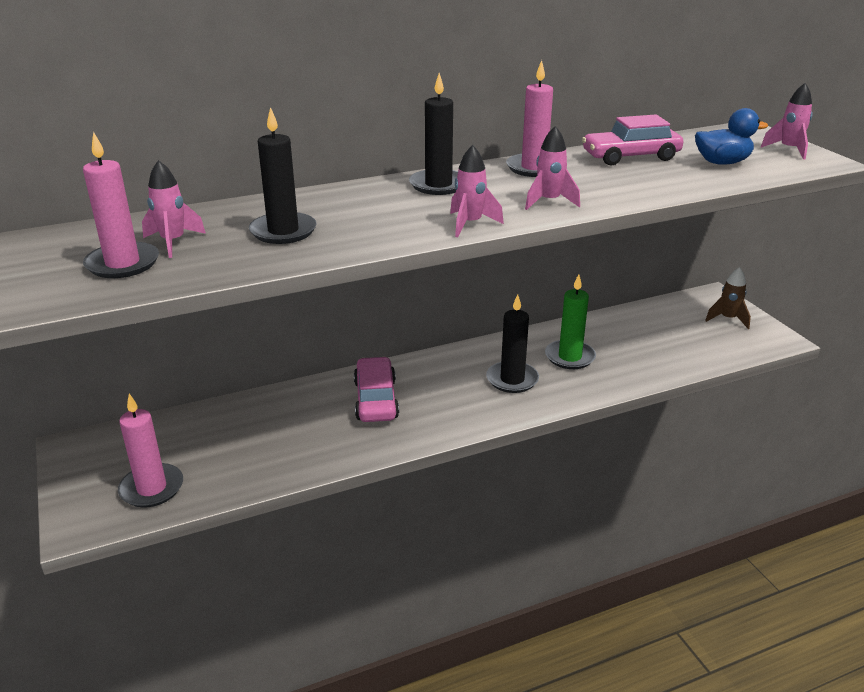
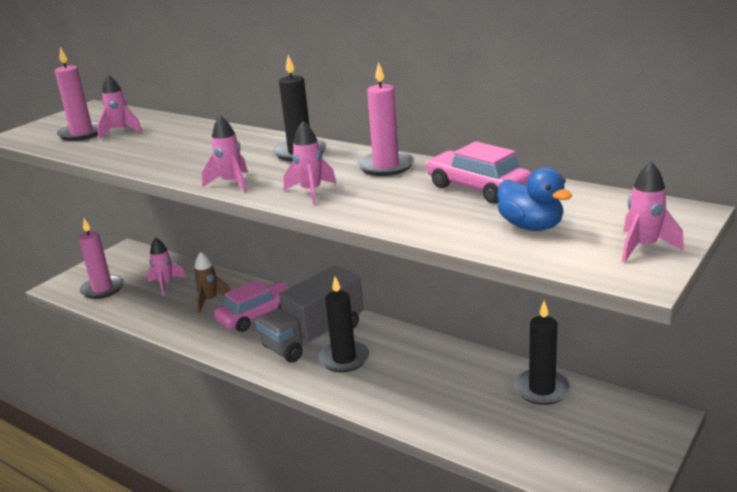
camera: 60 degrees right, 5 degrees down
(219, 438) = (166, 284): none -> pink rocket
(283, 231) = (163, 146): black candle -> black candle (542, 389)
(456, 382) = (313, 336): none -> grey truck
(570, 357) = (413, 373): green candle -> none
(727, 319) = (616, 444): brown rocket -> brown rocket (210, 300)

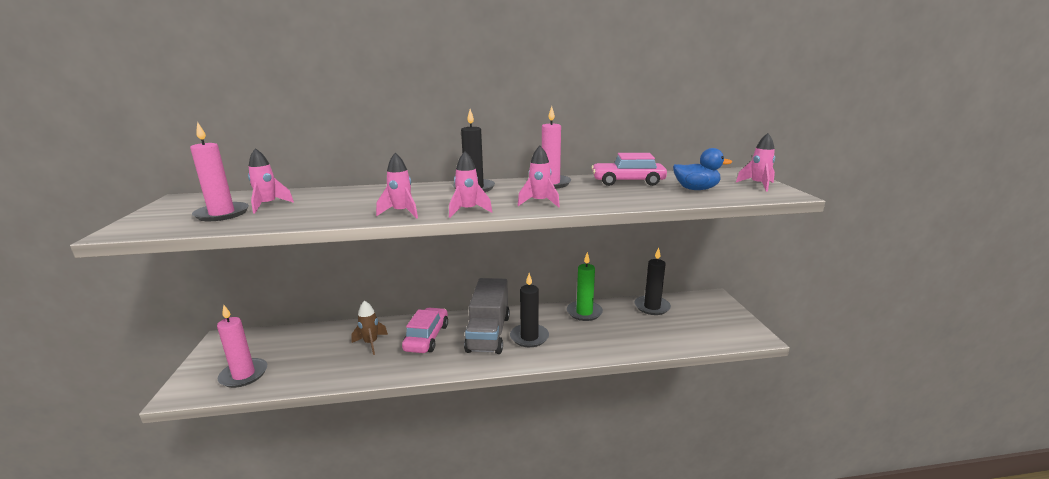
camera: 45 degrees left, 5 degrees down
(166, 284) = (310, 348): pink rocket -> pink rocket (402, 213)
(445, 358) = (584, 312): none -> green candle

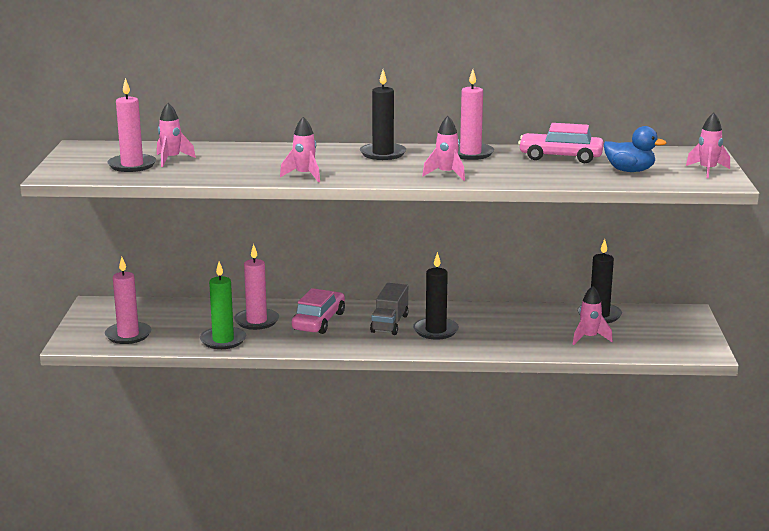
camera: 10 degrees right, 0 degrees up
(371, 343) = (256, 321): brown rocket -> pink candle
(468, 211) = (370, 178): pink rocket -> pink rocket (589, 338)
(488, 333) = (390, 323): grey truck -> grey truck, size x0.64
(584, 312) = (511, 314): green candle -> green candle (223, 340)

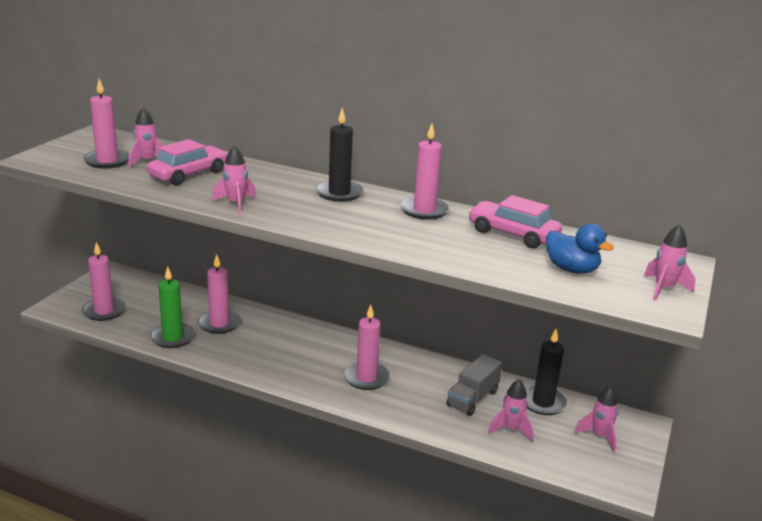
camera: 20 degrees right, 5 degrees up
(319, 321) = (271, 338): pink car -> pink car (188, 174)
(390, 323) = (331, 357): grey truck -> grey truck (472, 398)
(435, 331) = (366, 378): black candle -> pink candle
(446, 174) = (371, 231): pink rocket -> pink rocket (599, 436)

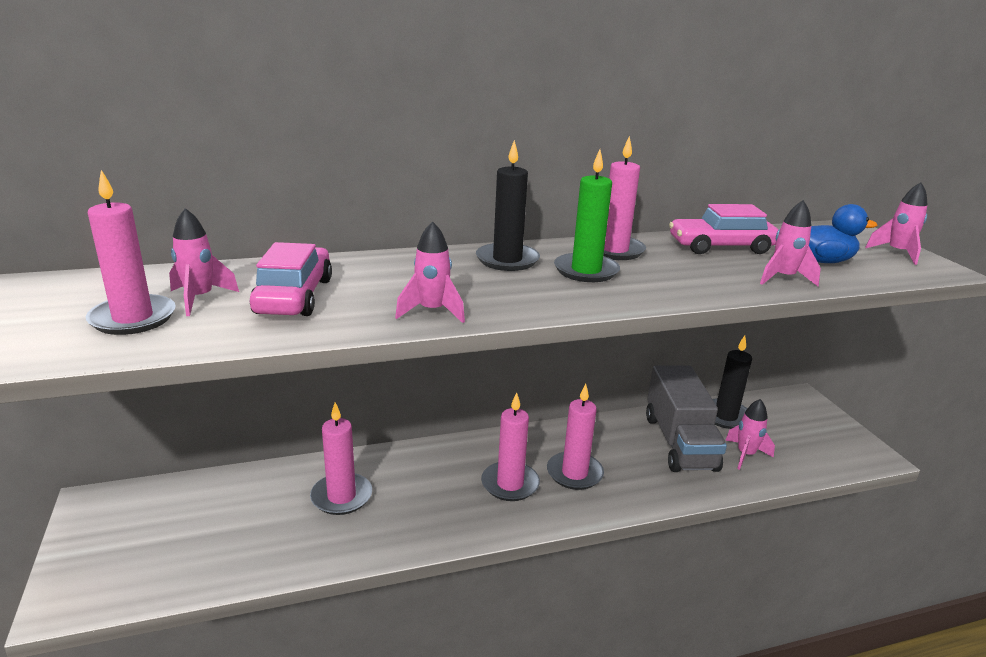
camera: 40 degrees left, 0 degrees up
(104, 311) = (157, 564): pink candle -> pink candle (510, 484)
(172, 337) = (308, 547): green candle -> green candle (586, 271)
(472, 398) = (679, 442): grey truck -> grey truck, size x1.55
(599, 436) = (798, 424): pink rocket -> pink rocket (783, 278)

